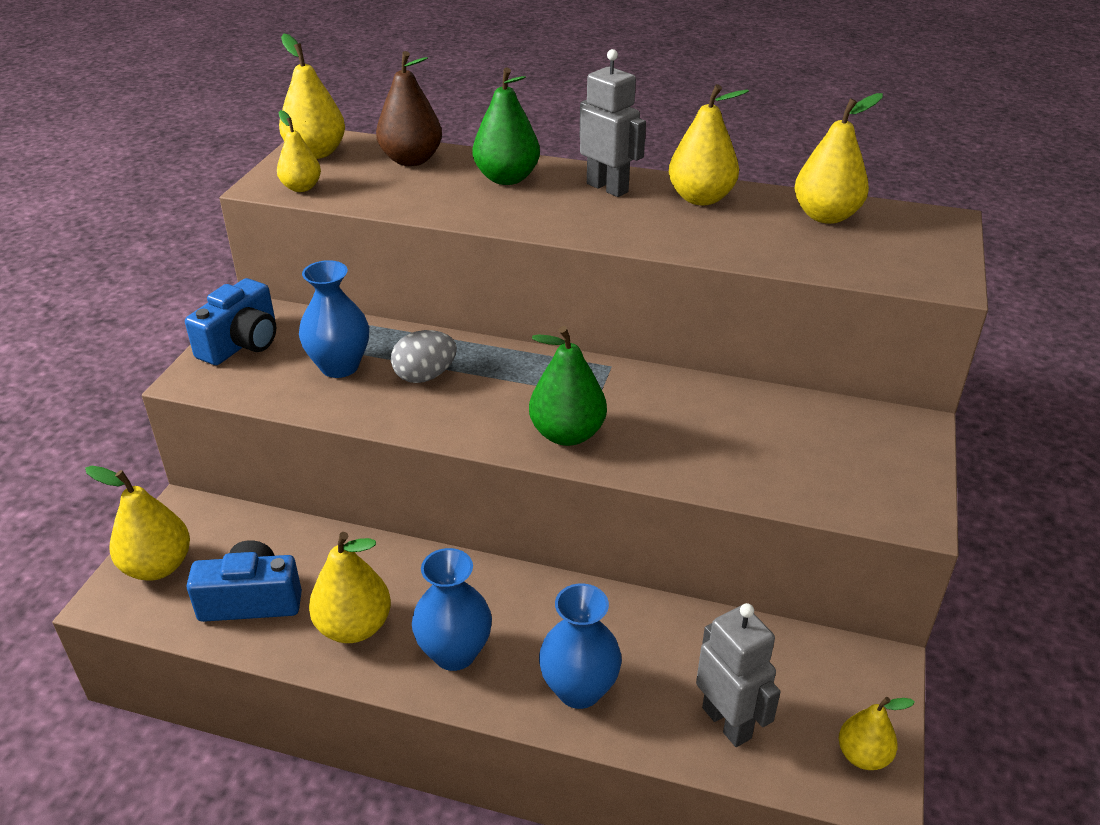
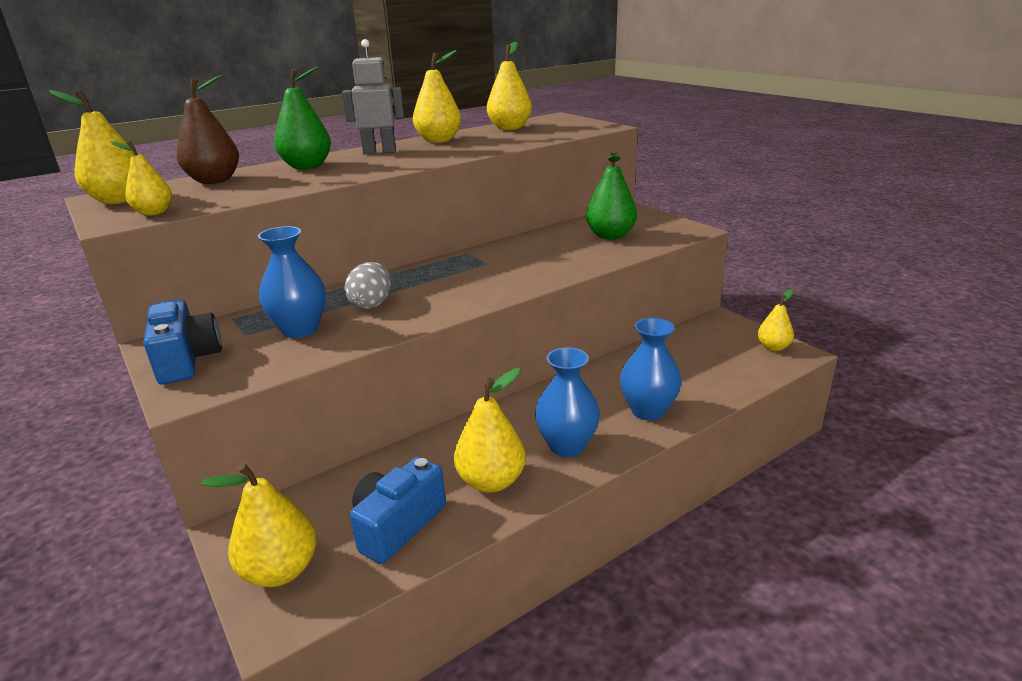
camera: 50 degrees left, 10 degrees down
(567, 434) = (507, 281): green pear -> green pear (610, 236)
(727, 722) = (718, 374): grey robot -> none

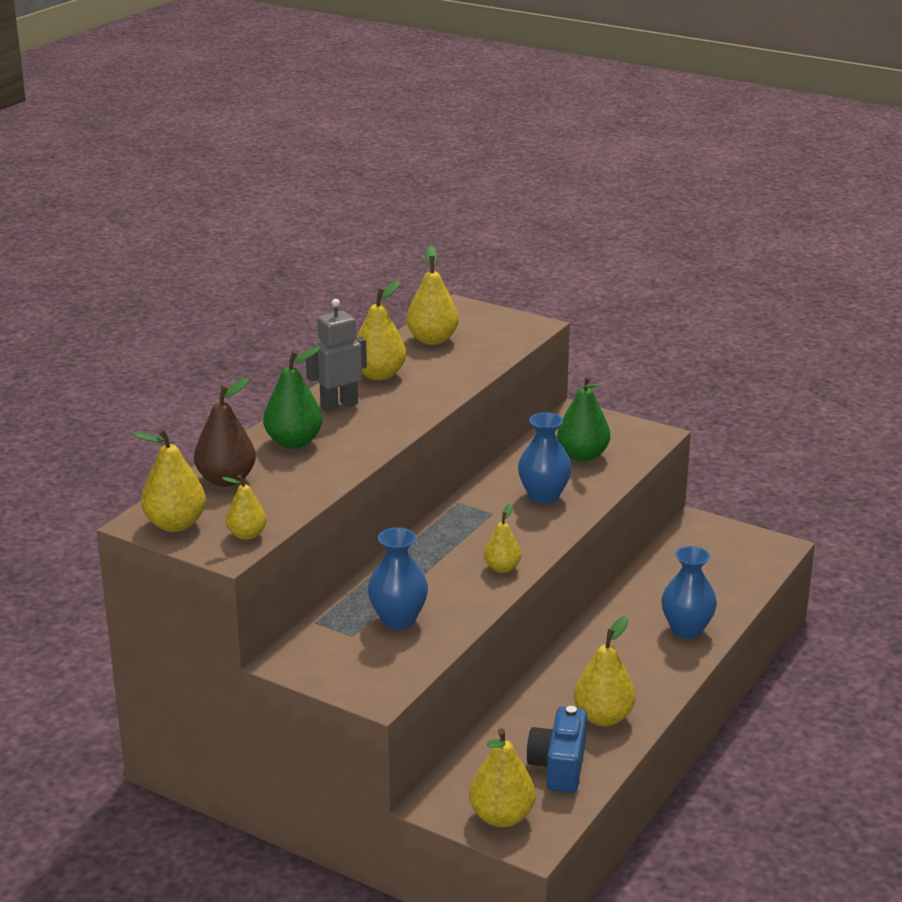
camera: 25 degrees left, 0 degrees up
(187, 360) = (334, 668): blue camera -> none
(371, 304) = (432, 581): grey egg -> none
(567, 445) = (641, 675): blue vase -> blue vase (543, 496)
(773, 347) = (757, 544): yellow pear -> yellow pear (502, 568)

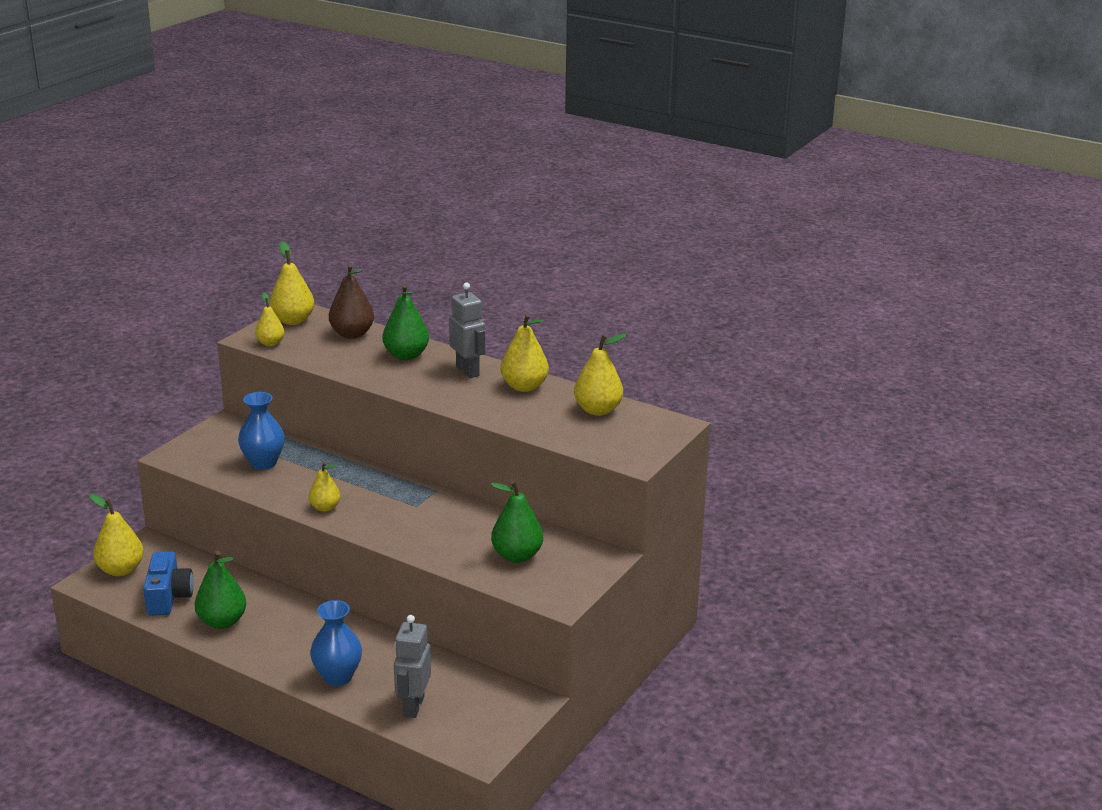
camera: 90 degrees right, 0 degrees up
(543, 496) = (441, 531): blue vase -> none
(559, 766) = (168, 597): blue camera -> blue camera turned 75 degrees clockwise
(603, 717) = (222, 621): yellow pear -> green pear
(721, 583) = (413, 706): none -> grey robot

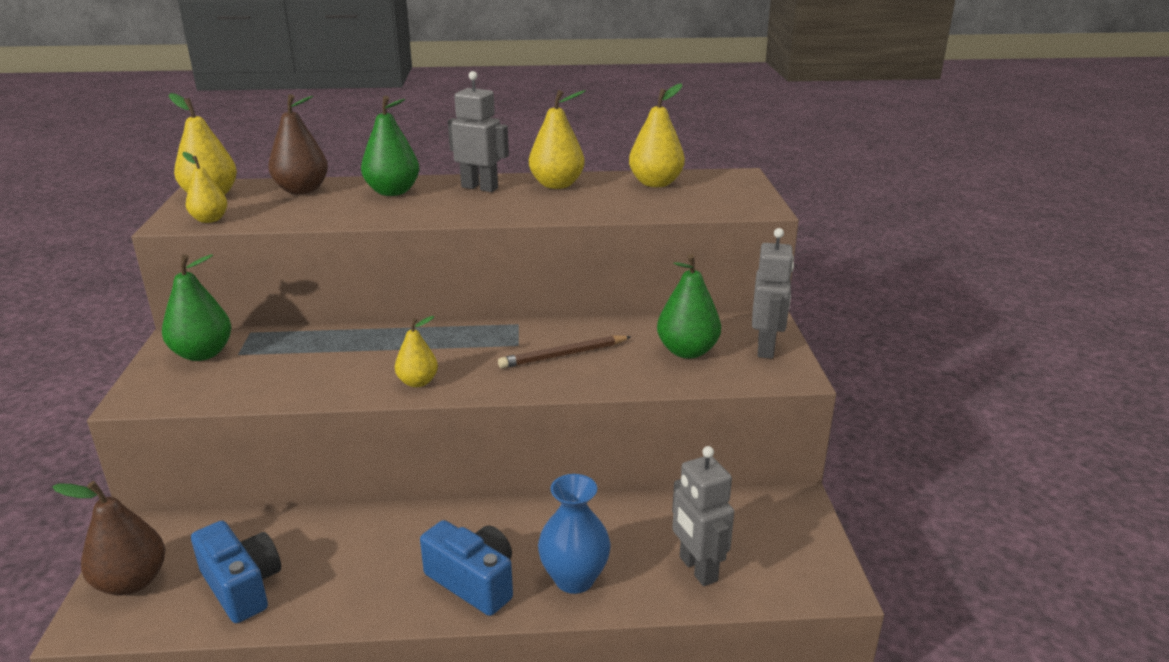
camera: 35 degrees left, 0 degrees up
(121, 570) = (132, 582): yellow pear -> brown pear
(222, 621) = (352, 583): green pear -> green pear (202, 354)
(263, 463) = (279, 364): blue vase -> none
(283, 651) = (473, 581): none -> blue camera
(433, 525) = (563, 355): none -> brown pencil
(574, 576) = (766, 348): none -> grey robot

